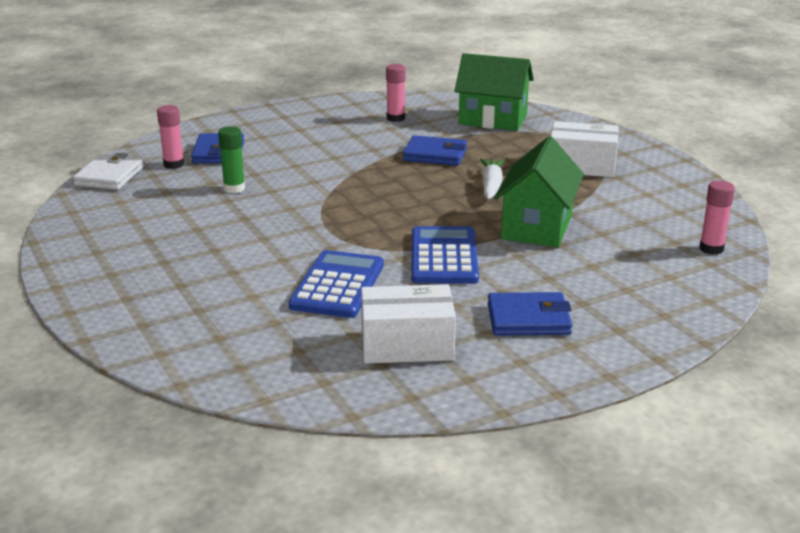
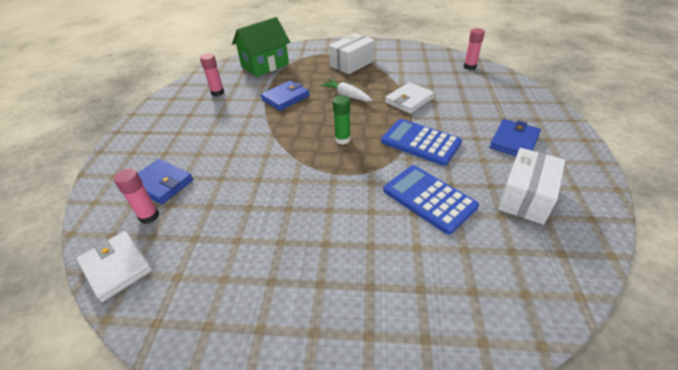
camera: 55 degrees left, 15 degrees up
(234, 188) = (233, 197): green glue stick -> green glue stick (342, 139)
(537, 227) = (409, 100): green house -> white wallet

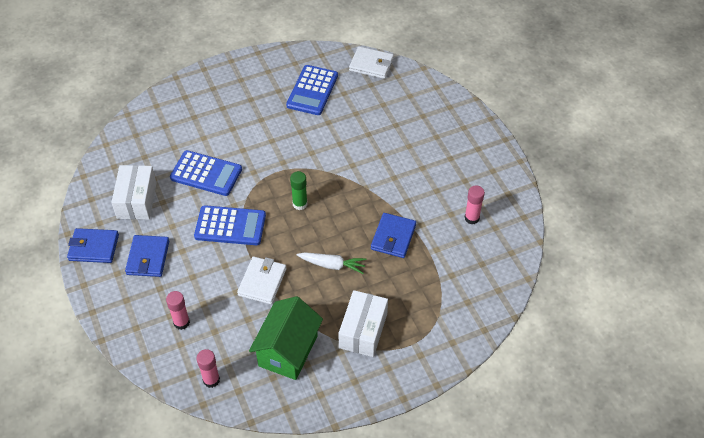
camera: 150 degrees right, 10 degrees up
(149, 216) = (387, 93): pink glue stick -> pink glue stick (181, 322)
(162, 183) = (406, 114): blue wallet -> blue wallet (94, 247)
(227, 259) = (312, 90): none -> blue calculator
(265, 65) = (467, 285): green house -> green house (288, 351)

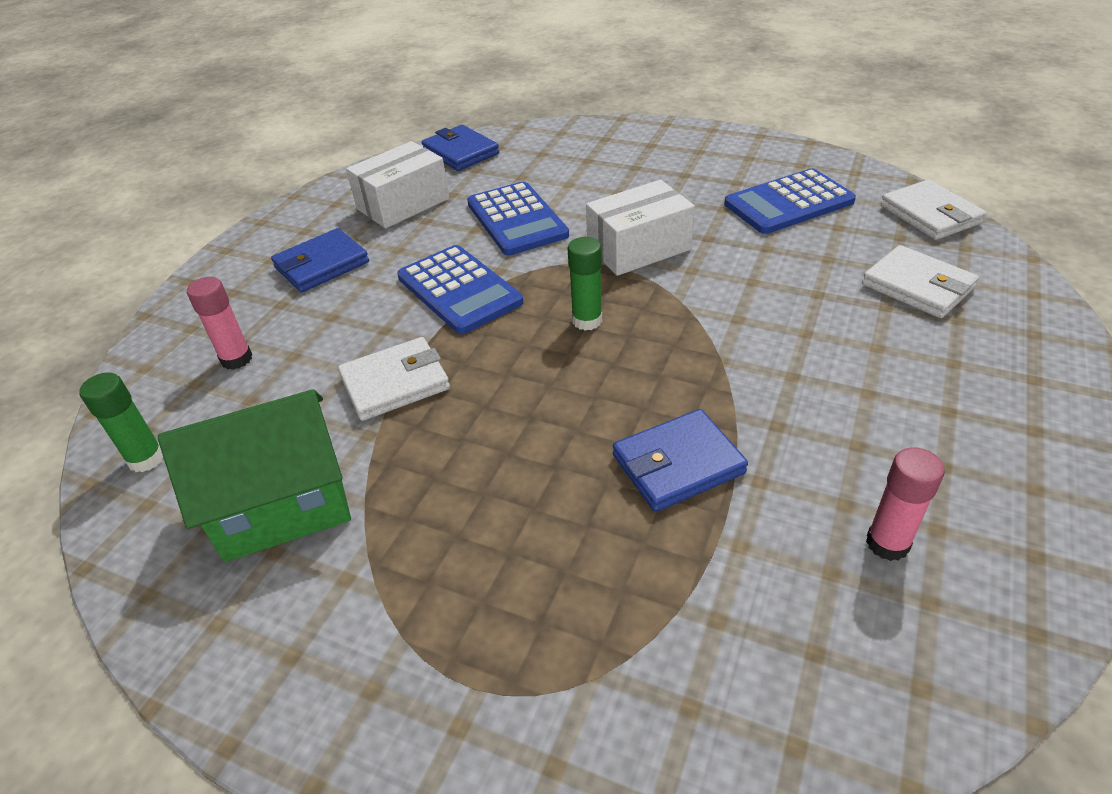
camera: 50 degrees right, 10 degrees down
(94, 247) = (292, 222): blue wallet -> blue wallet (460, 152)
(211, 380) = (146, 459): pink glue stick -> green glue stick
(332, 265) = (520, 433): white carrot -> none
(363, 331) = (425, 578): white box -> white box (639, 248)
(398, 108) = (917, 286): none -> white wallet

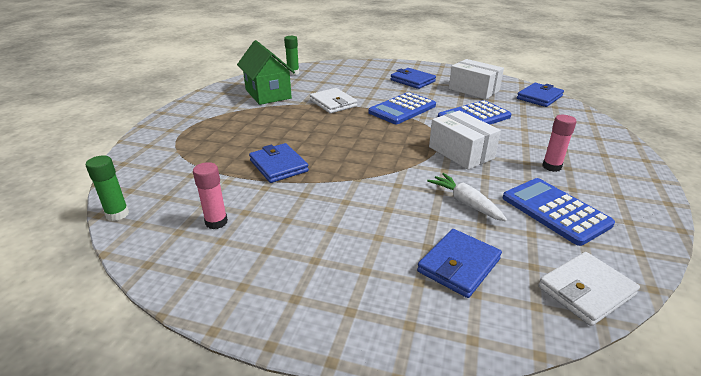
camera: 80 degrees right, 10 degrees down
(236, 359) = (345, 76): pink glue stick -> pink glue stick (551, 167)
(587, 321) = (385, 140): green glue stick -> green glue stick (117, 214)
(780, 263) = (465, 203): none -> white carrot
(917, 286) = (459, 265): white wallet -> blue wallet

